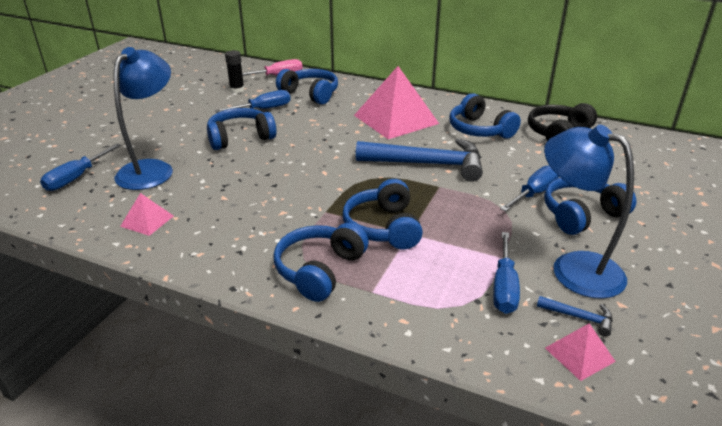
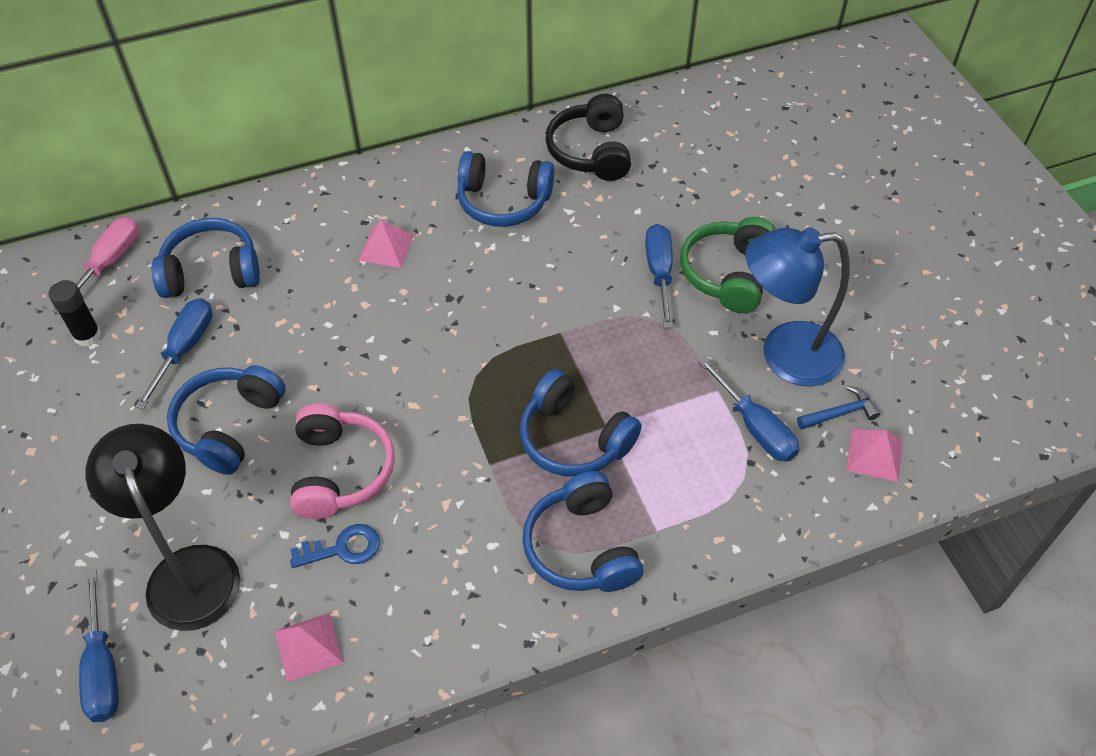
camera: 45 degrees left, 20 degrees up
(152, 169) = (188, 570): blue lamp -> black lamp
(215, 199) = (343, 548): none -> blue key
(257, 175) = (340, 471): none -> pink headphones
(396, 119) = (386, 248): pink pyramid -> pink pyramid, size x0.46
(427, 164) = (511, 304): blue hammer -> none
(581, 215) = (728, 274): blue headphones -> green headphones

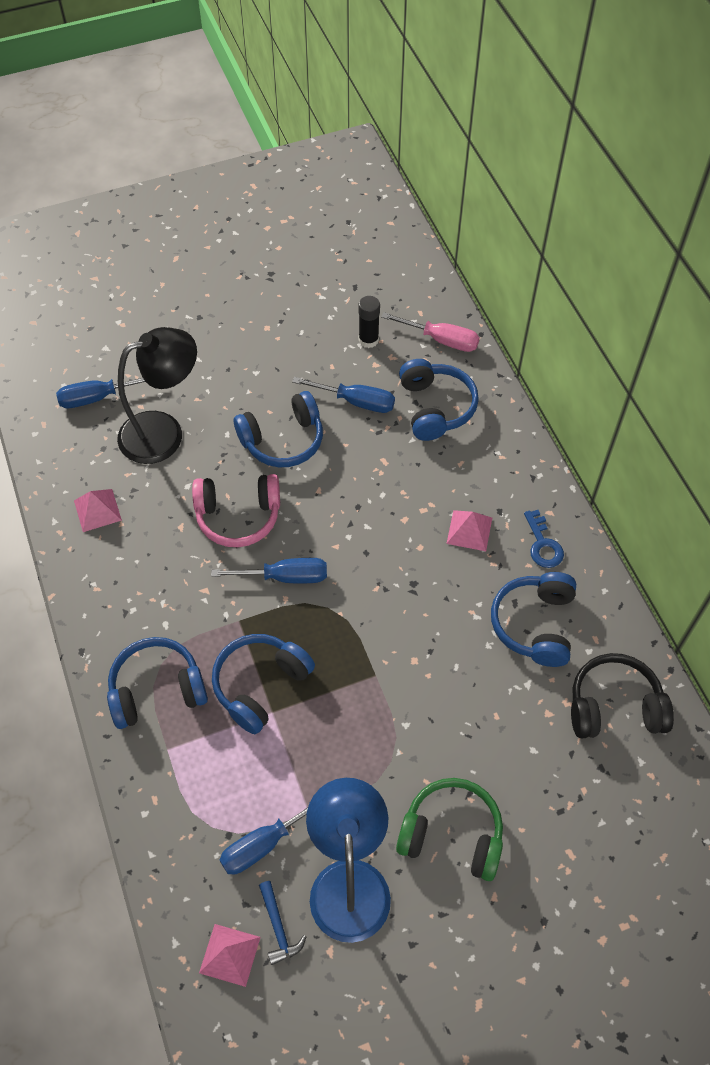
camera: 90 degrees right, 5 degrees up
(229, 426) = (283, 440): blue headphones -> blue headphones turned 135 degrees clockwise
(343, 548) = (172, 524): blue key -> blue key (543, 544)
(659, 273) = (449, 767): blue screwdriver -> blue screwdriver (284, 577)

